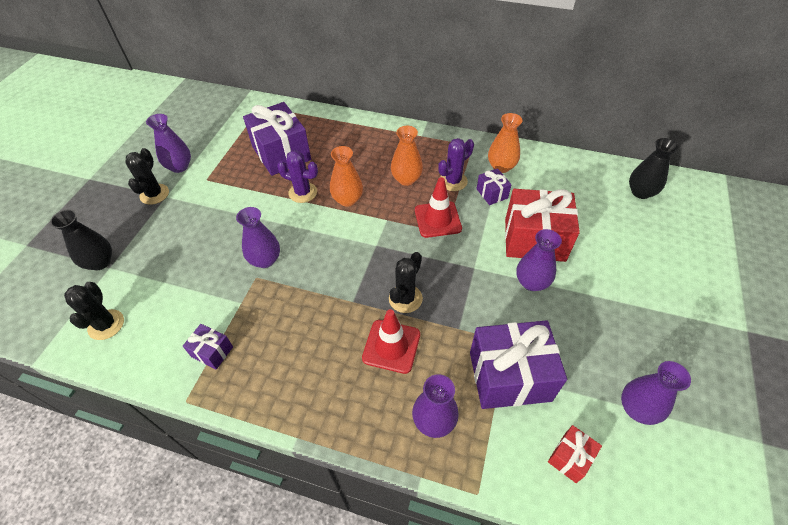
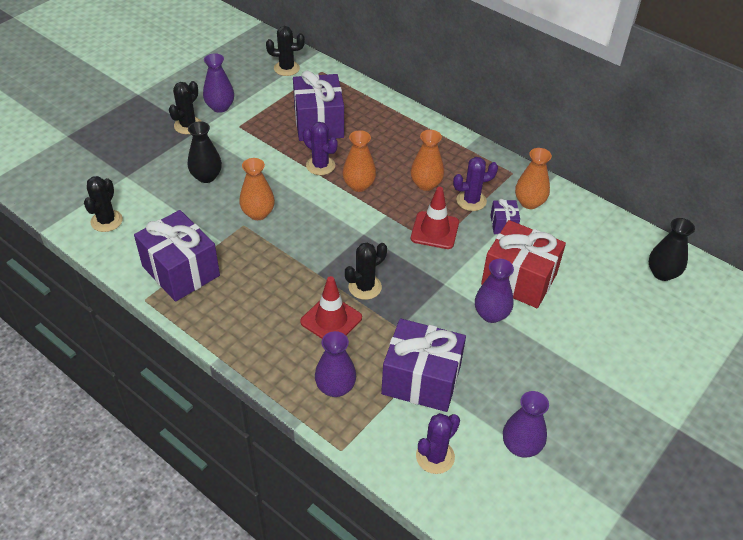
camera: 20 degrees right, 5 degrees down
(100, 262) = (120, 169): black vase -> black vase (206, 176)
(212, 352) = (181, 271): purple gift -> purple gift, size x2.12
(227, 113) = (286, 68): none -> black cactus
(265, 260) = (258, 213): purple vase -> orange vase
(570, 457) = (435, 456): red gift -> purple cactus

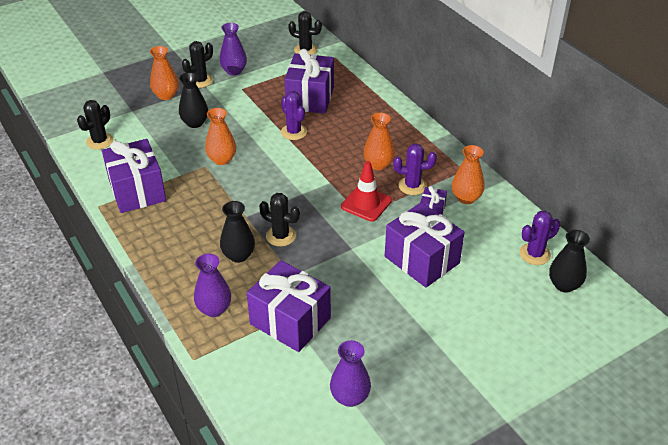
camera: 20 degrees right, 5 degrees down
(331, 320) = (238, 255): red traffic cone -> black vase
(359, 185) = (318, 154): orange vase -> orange vase (166, 95)
(365, 287) = (281, 236): black cactus -> black cactus turned 45 degrees clockwise
(435, 456) = (269, 385): purple cactus -> purple cactus (534, 254)
(491, 314) = (380, 283): purple vase -> none
(519, 279) = (421, 260): red gift -> purple gift

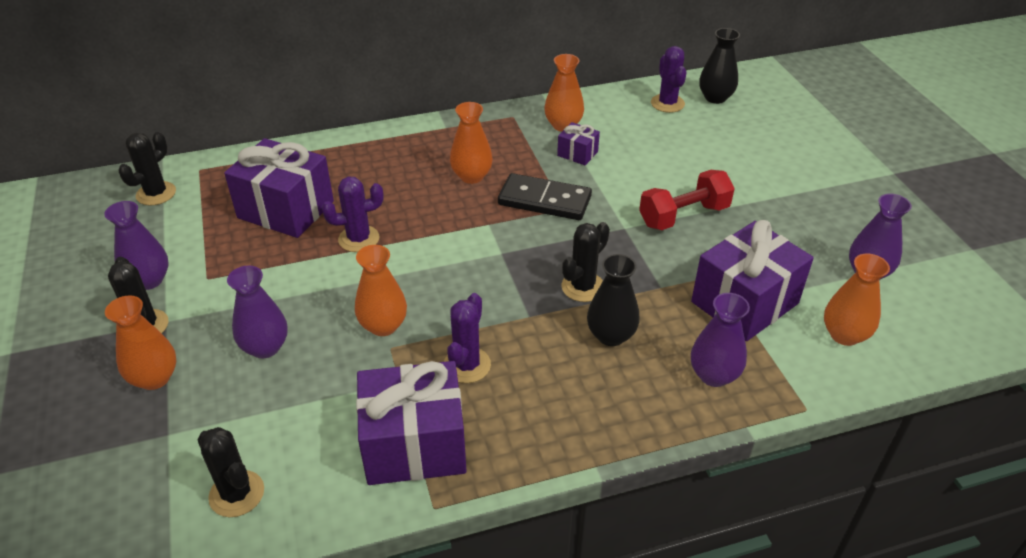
camera: 75 degrees left, 0 degrees up
(195, 123) = (265, 347): black vase -> purple vase
(271, 381) = (844, 335): none -> orange vase
(366, 203) = (544, 200): red traffic cone -> black domino
(379, 279) = (683, 216): none -> red dumbbell
(412, 186) = (525, 158): purple cactus -> purple cactus (467, 365)
(421, 260) = (658, 178): purple gift -> none

